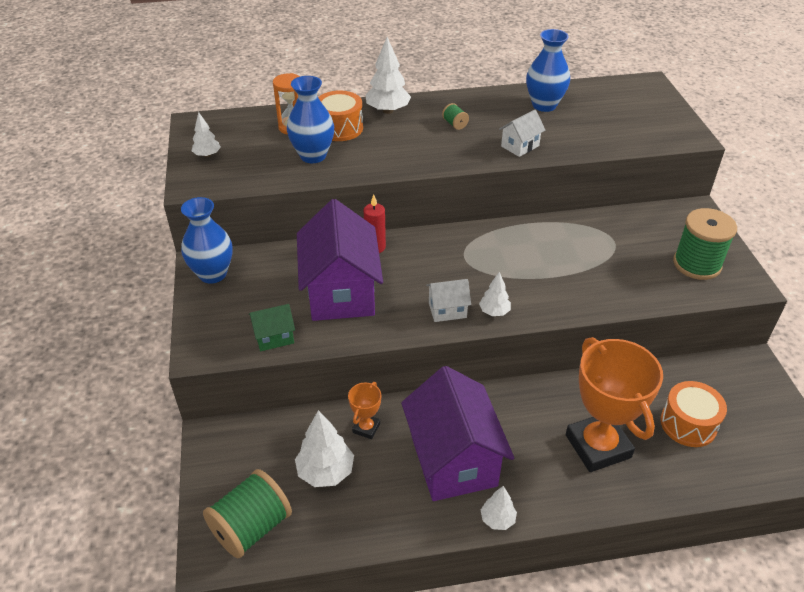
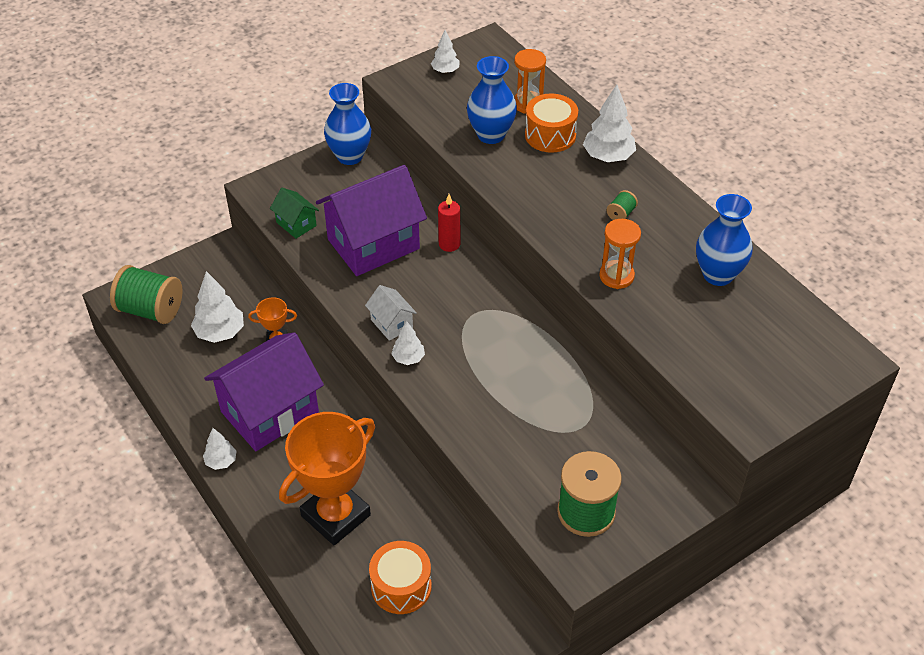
camera: 65 degrees right, 5 degrees up
(520, 146) = (616, 276): white house -> orange hourglass

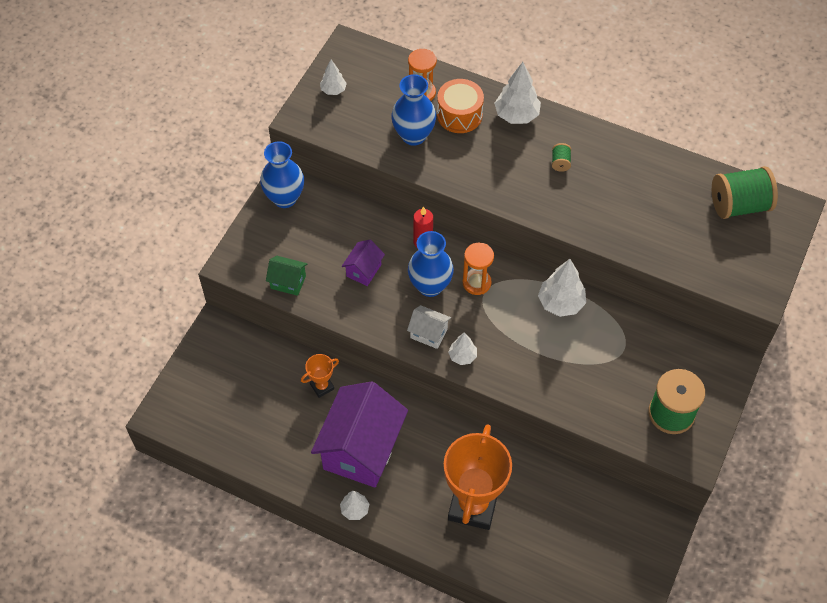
camera: 30 degrees left, 10 degrees up
(151, 310) = (197, 411): green spool -> green spool (739, 205)
(220, 332) = (270, 402): white tree -> white tree (561, 303)
(373, 244) = (363, 270): purple house -> purple house, size x0.45
(401, 586) = (558, 534): orange drum -> none
(616, 276) = (593, 219): orange hourglass -> orange hourglass (476, 283)
(718, 274) = (662, 183): blue vase -> blue vase (430, 286)

